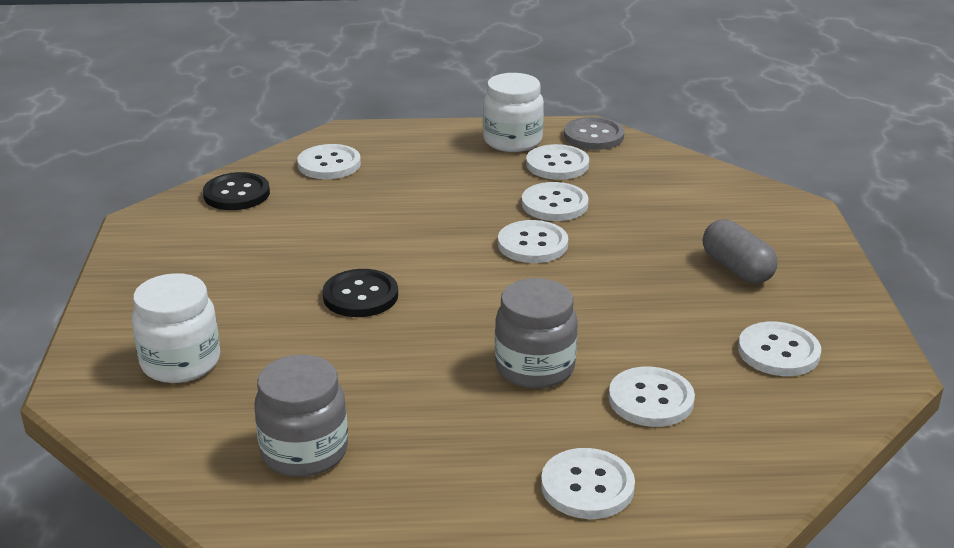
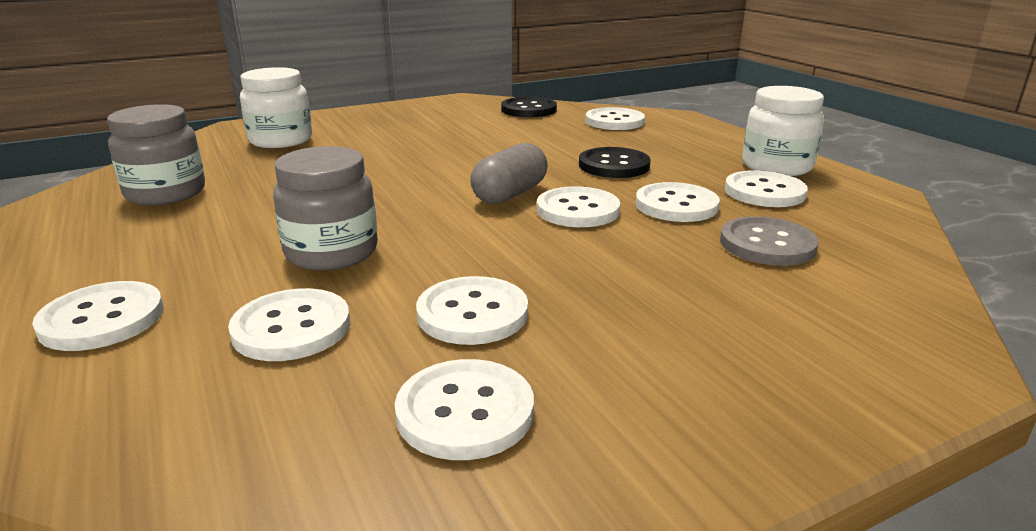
camera: 65 degrees right, 5 degrees down
(360, 296) = (413, 167): black button -> black button (614, 165)
(593, 136) = (865, 196): grey button -> grey button (767, 244)
(671, 326) = (472, 313): none -> white button
(736, 269) = (671, 338): grey capsule -> grey capsule (510, 194)

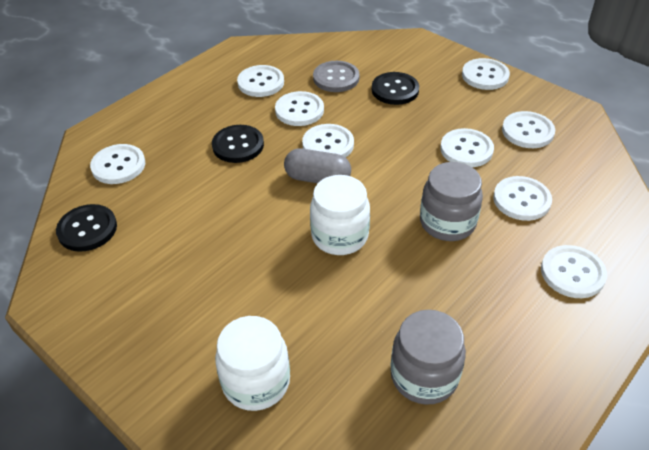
camera: 110 degrees left, 20 degrees up
(709, 289) = (395, 90): none -> black button
(741, 428) = (485, 76): none -> white button
(777, 166) = (210, 81): white jar -> white jar (339, 236)

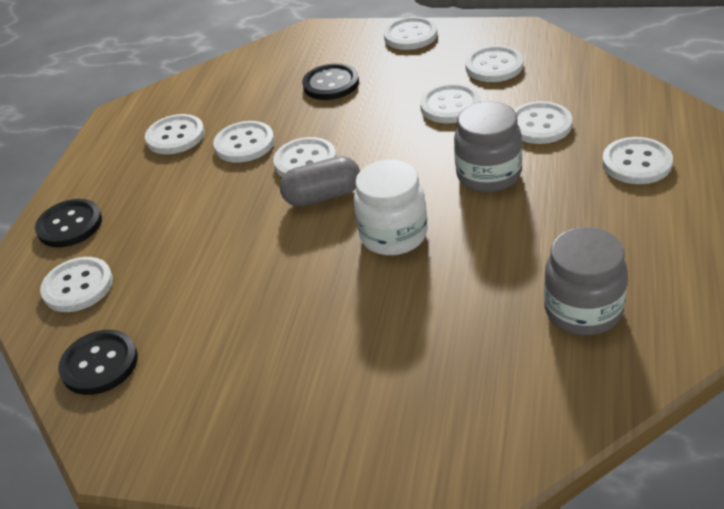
camera: 25 degrees left, 5 degrees down
(238, 145) = (205, 205): black button -> black button (70, 225)
(256, 382) = (427, 402): white jar -> none
(336, 78) = (257, 98): grey button -> none

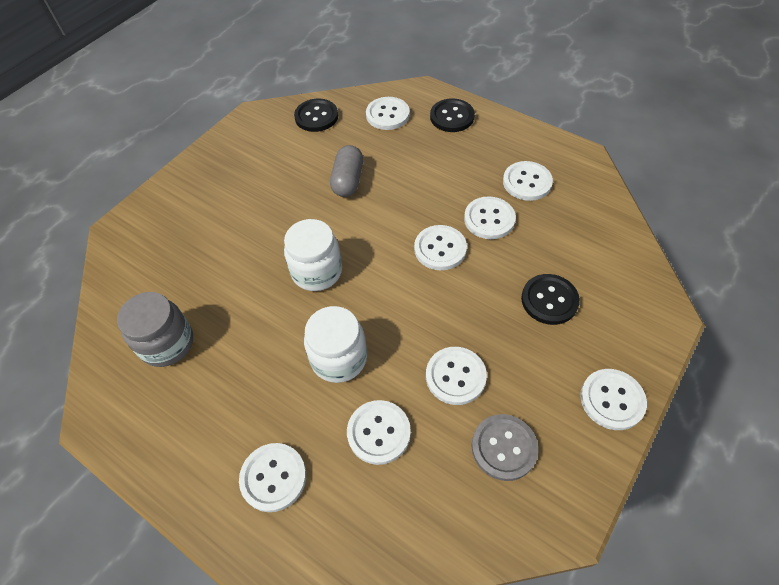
camera: 110 degrees right, 15 degrees up
(323, 196) = (389, 246): grey capsule -> grey capsule (348, 180)
(488, 175) = (339, 358): grey jar -> white jar
(494, 66) = (504, 447): white button -> grey button

